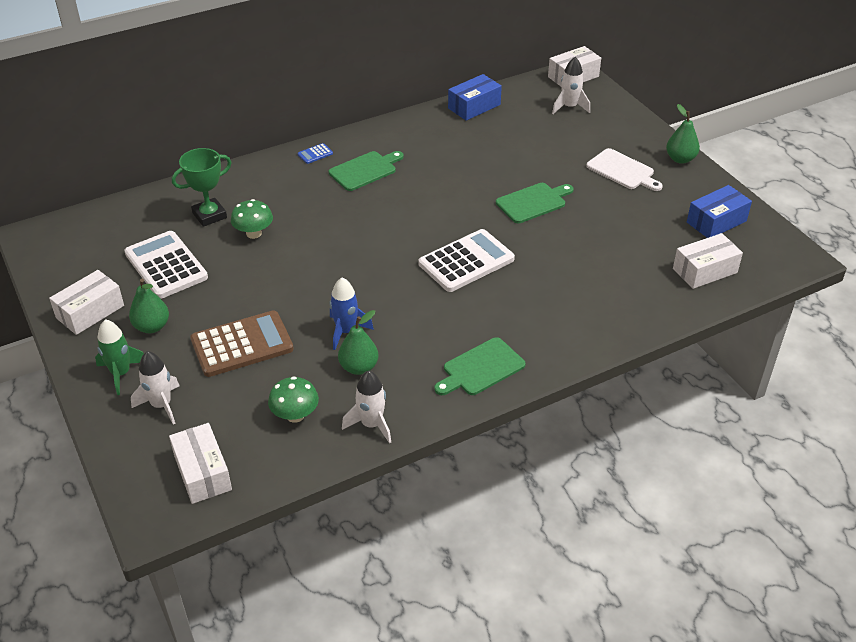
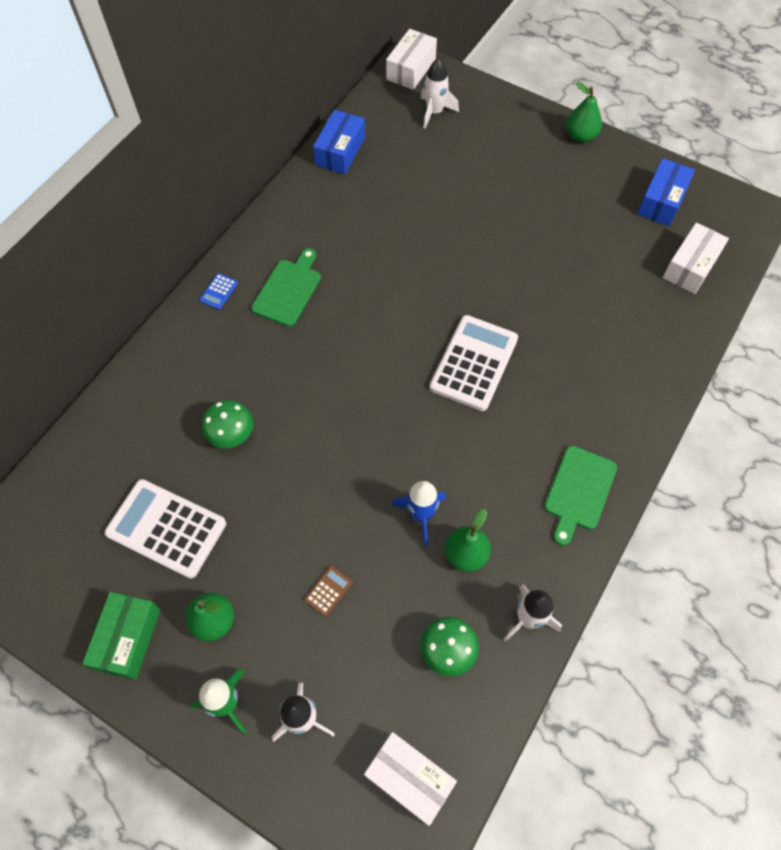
camera: 30 degrees left, 20 degrees up
(90, 312) = (128, 639): white box -> green box
(209, 215) = (163, 433): green trophy -> none
(242, 345) = (328, 591): brown calculator -> brown calculator, size x0.41
(533, 202) = (484, 254): green cutting board -> none
(622, 171) = (539, 175): white cutting board -> none

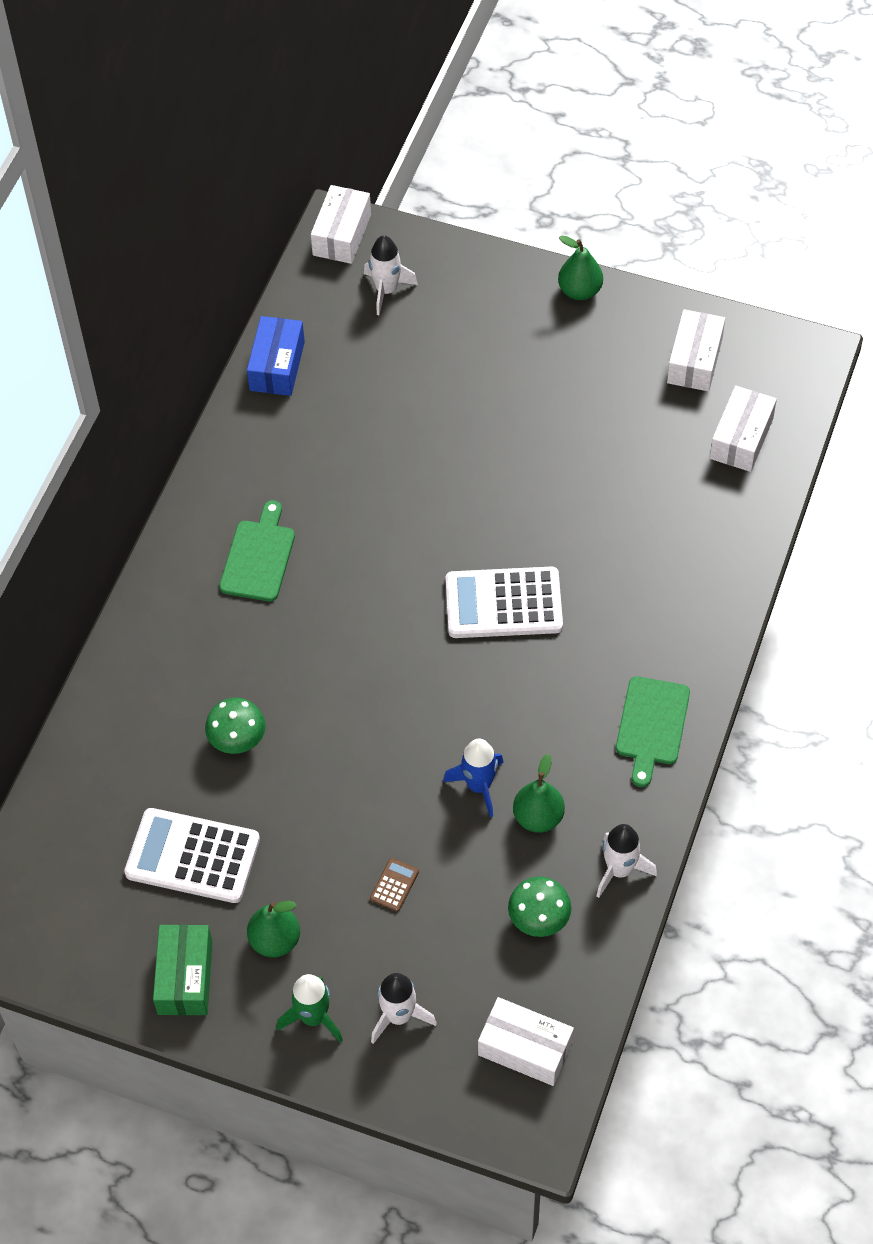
camera: 10 degrees left, 5 degrees down
(218, 292) = (173, 575): blue calculator -> none
(474, 363) = (503, 603): white calculator -> white calculator turned 105 degrees counterclockwise
(661, 201) = (694, 360): blue box -> white box

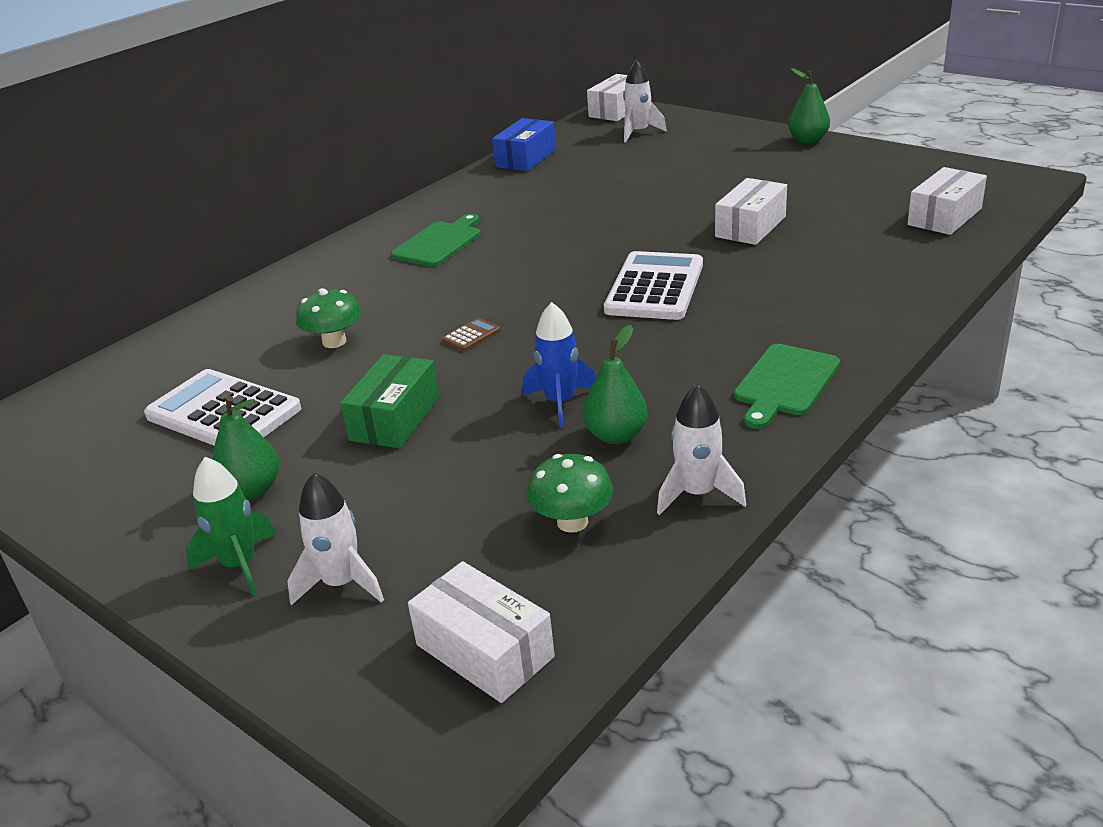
camera: 20 degrees right, 25 degrees down
(185, 977) = (131, 504): green box -> green box (394, 418)
(394, 885) = (416, 465): brown calculator -> brown calculator (471, 336)
(503, 603) = (655, 287): white calculator -> white calculator turned 90 degrees clockwise
(694, 360) = (906, 176): white box -> white box (750, 227)

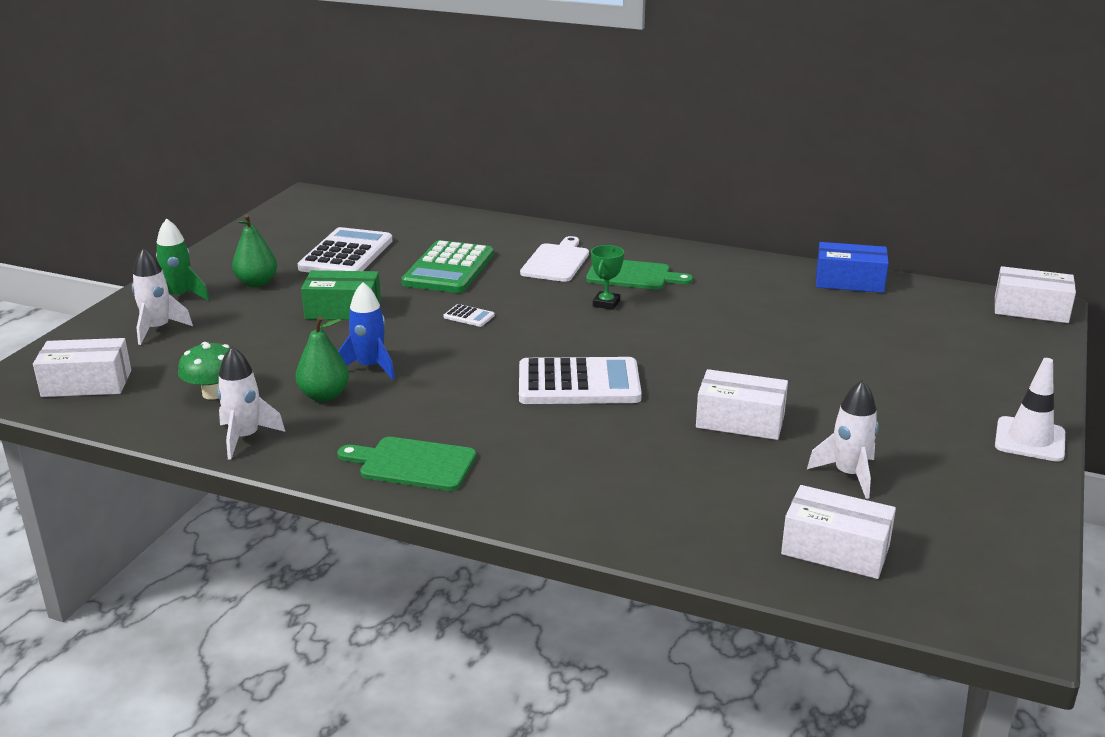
camera: 70 degrees right, 5 degrees down
(334, 342) = (448, 269): green mushroom -> green calculator
(372, 278) = (556, 262): none -> white cutting board
(471, 336) = (469, 316): brown calculator -> white calculator
(484, 651) = (87, 383): white box -> white box turned 60 degrees clockwise
(493, 261) = (606, 303): none -> green trophy
(638, 133) = (968, 330): white rocket -> white rocket (848, 475)
(808, 140) = (1029, 440): green pear -> white traffic cone

